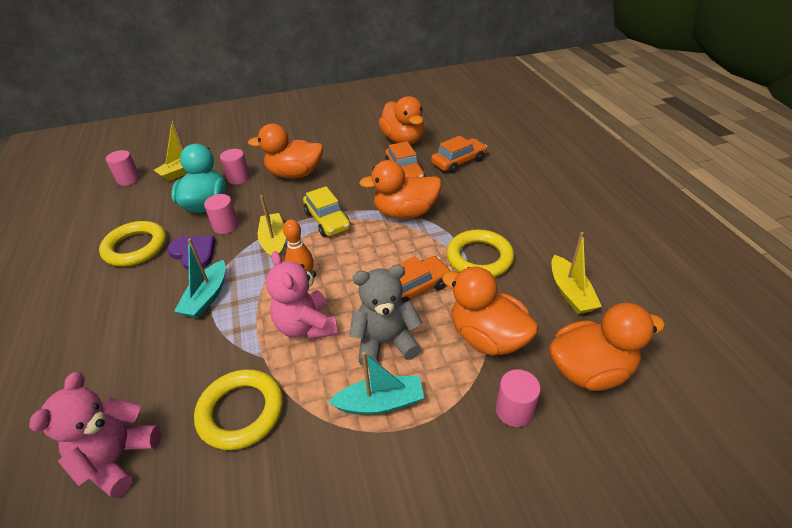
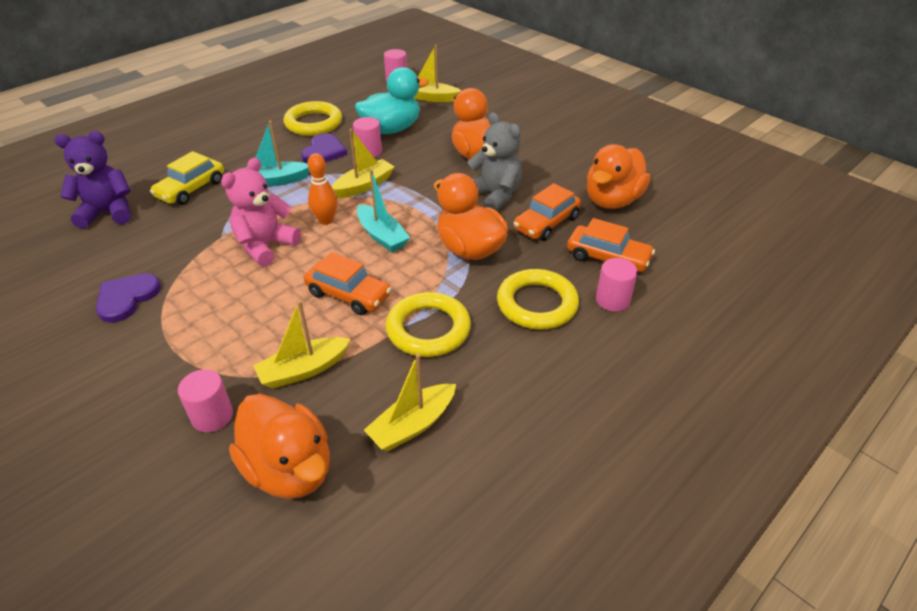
camera: 60 degrees right, 0 degrees up
(118, 458) = (108, 213): pink teddy bear -> purple teddy bear
(238, 178) = (443, 128): pink cylinder -> pink cylinder (612, 300)
(241, 412) = (162, 249): yellow ring -> yellow ring (537, 304)
(304, 458) = (127, 298): none -> purple heart
(327, 220) = (418, 203): yellow car -> yellow car (191, 189)
(380, 403) = (193, 321): turquoise boat -> turquoise boat (382, 236)
(385, 342) = (266, 300): grey teddy bear -> grey teddy bear (494, 195)
(487, 337) = (304, 370): orange duck -> yellow boat

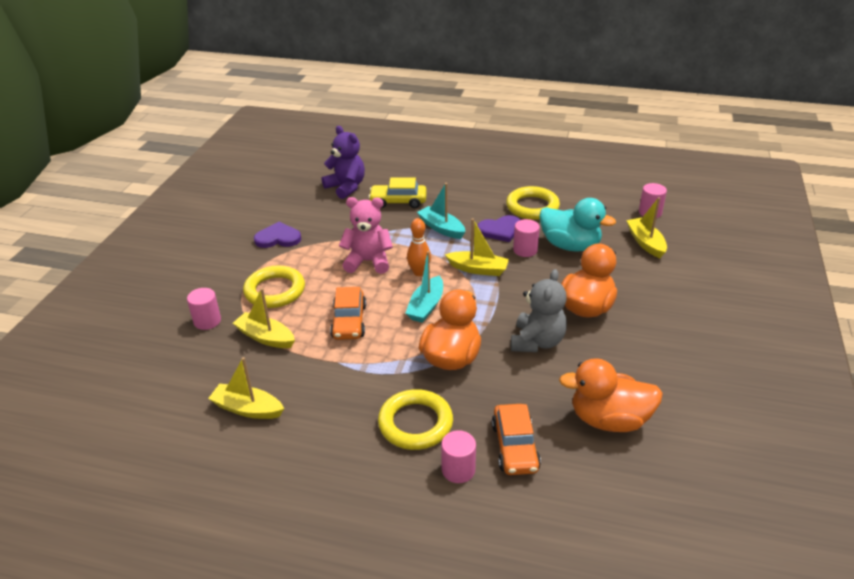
camera: 60 degrees right, 5 degrees down
(289, 469) = (184, 372): orange duck -> none
(428, 329) = (343, 376): yellow ring -> yellow ring (275, 291)
(546, 223) = (528, 388): orange car -> none

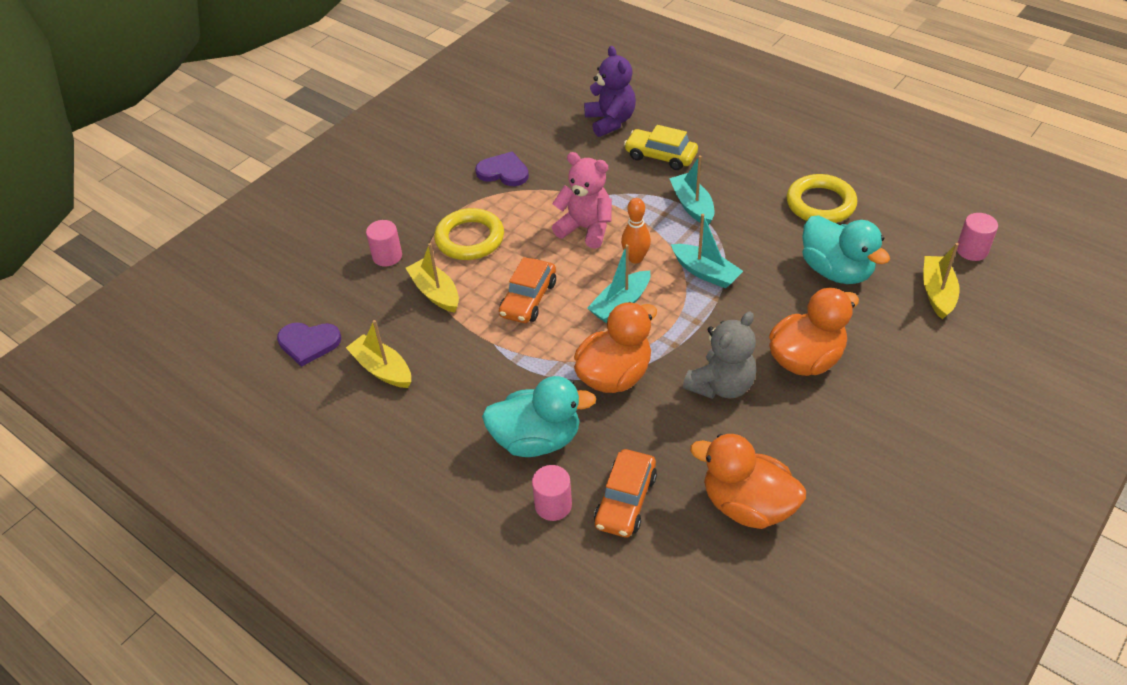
camera: 25 degrees right, 10 degrees up
(415, 423) = (537, 439): yellow ring -> turquoise duck
(478, 269) = (705, 272): yellow boat -> turquoise boat
(500, 230) = (762, 226): purple heart -> purple heart (308, 343)
(525, 250) = (776, 262): pink cylinder -> none

